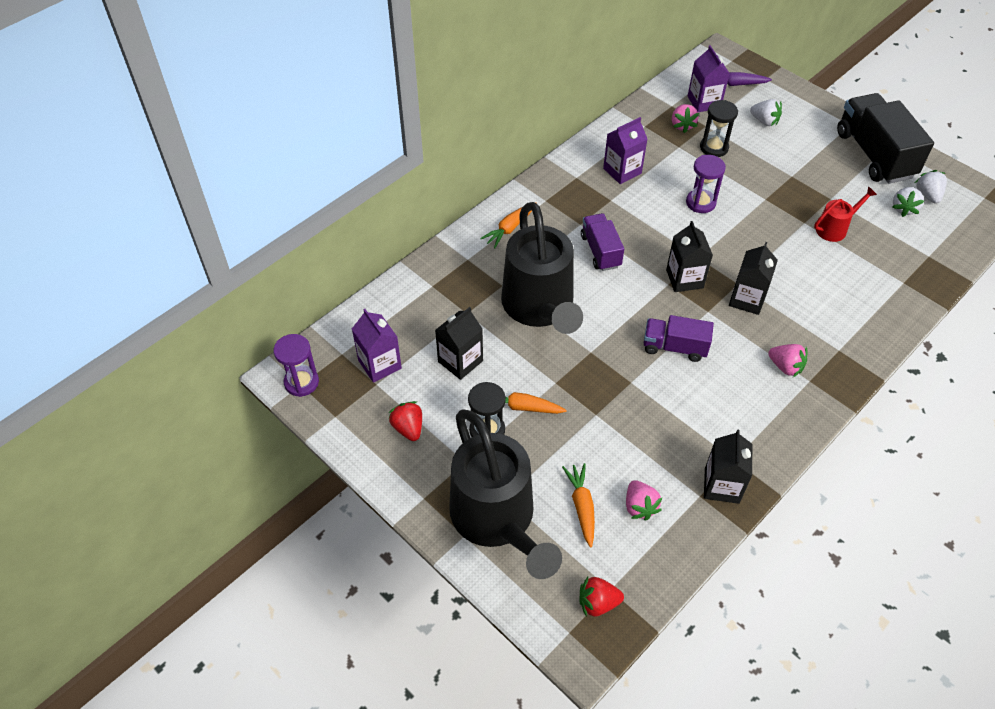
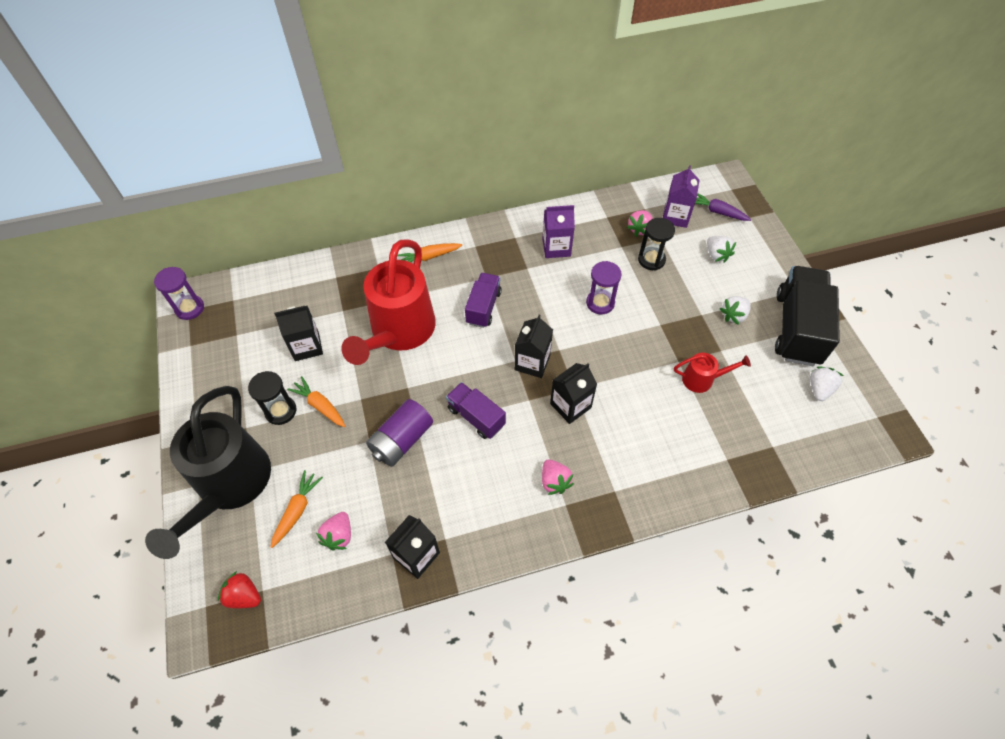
camera: 30 degrees right, 5 degrees up
(379, 364) = (250, 321): purple carton -> none
(408, 428) = (229, 380): red strawberry -> none
(540, 308) = (399, 333): black watering can -> red watering can
(625, 399) = (402, 440): none -> purple battery
(903, 208) = (784, 391): white strawberry -> white strawberry (733, 315)

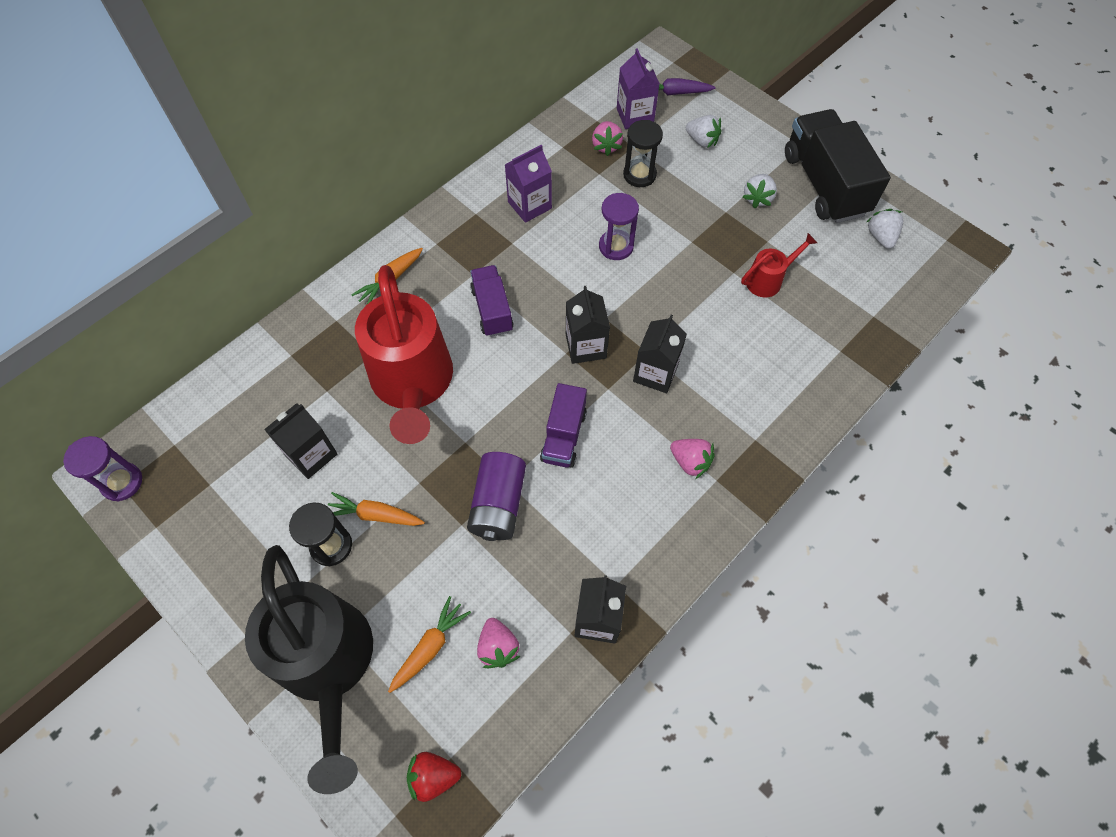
camera: 30 degrees left, 5 degrees up
(297, 510) = (430, 647): orange carrot -> orange carrot turned 45 degrees clockwise
(476, 417) = (563, 436): purple truck -> purple truck turned 90 degrees counterclockwise

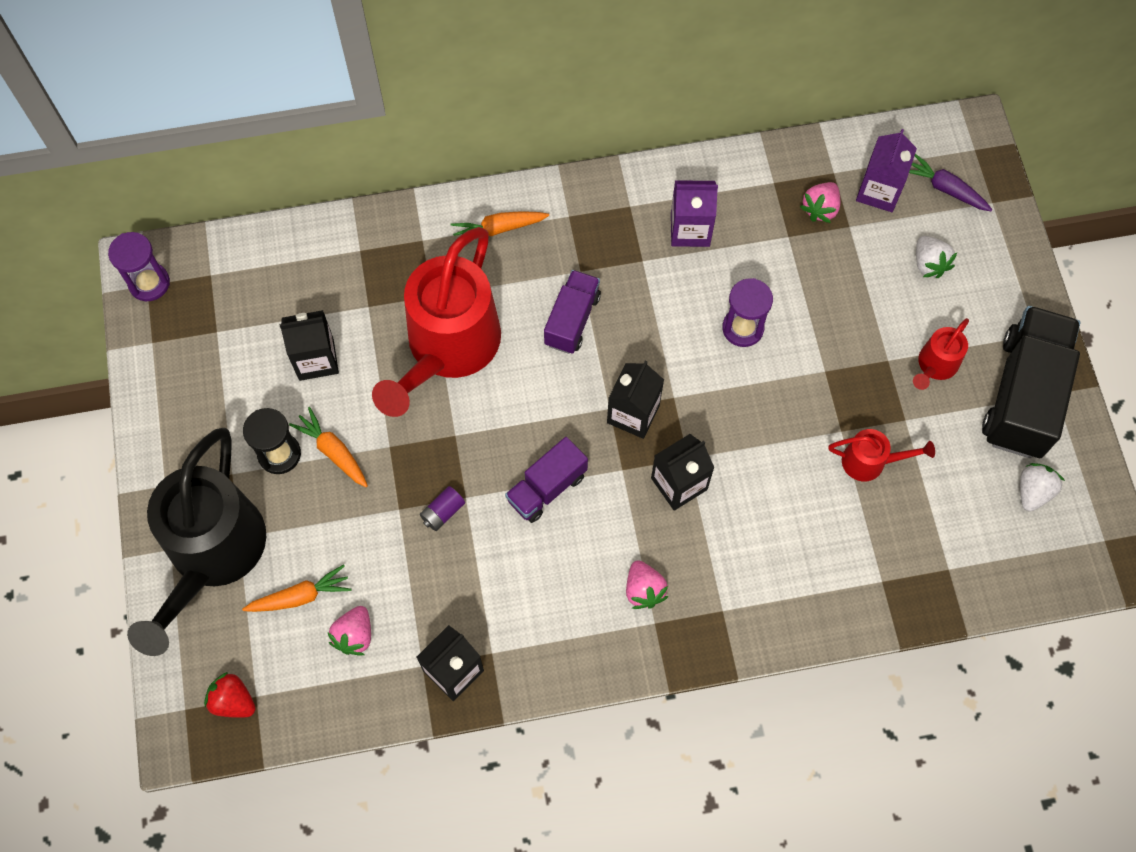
camera: 35 degrees right, 5 degrees up
(498, 504) = (443, 512): purple battery -> purple battery, size x0.50
(639, 175) = (829, 263): black hourglass -> none
(757, 198) = (934, 366): white strawberry -> red watering can

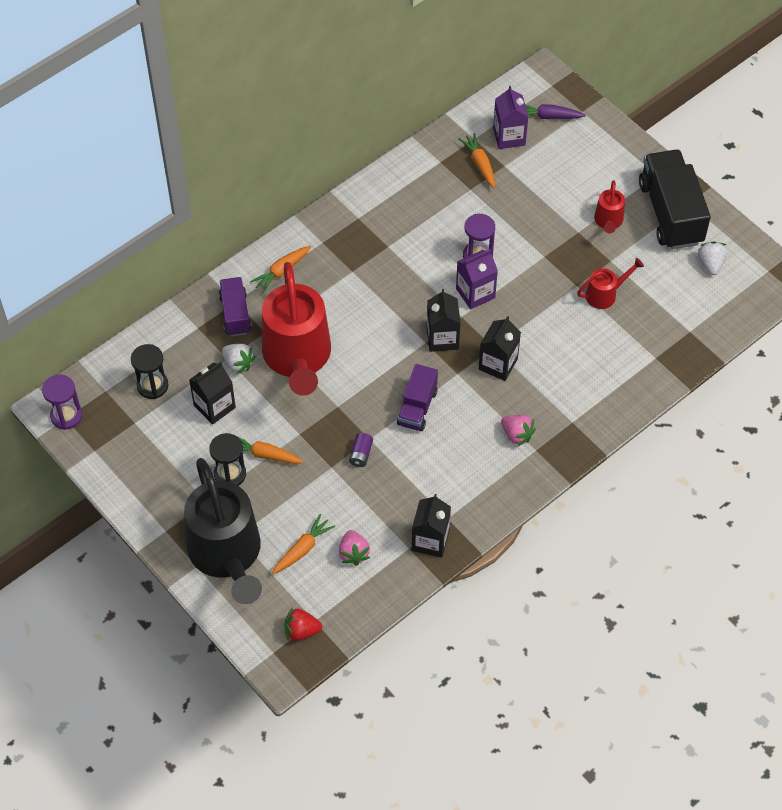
camera: 30 degrees left, 10 degrees down
(265, 296) = (152, 386): none -> black hourglass
(572, 320) = (366, 302): purple truck -> purple truck (235, 314)
(690, 229) = (406, 214): purple carton -> purple carton (475, 293)
(820, 209) = (479, 164): pink strawberry -> orange carrot
(929, 264) = (567, 165): white strawberry -> white strawberry (238, 363)

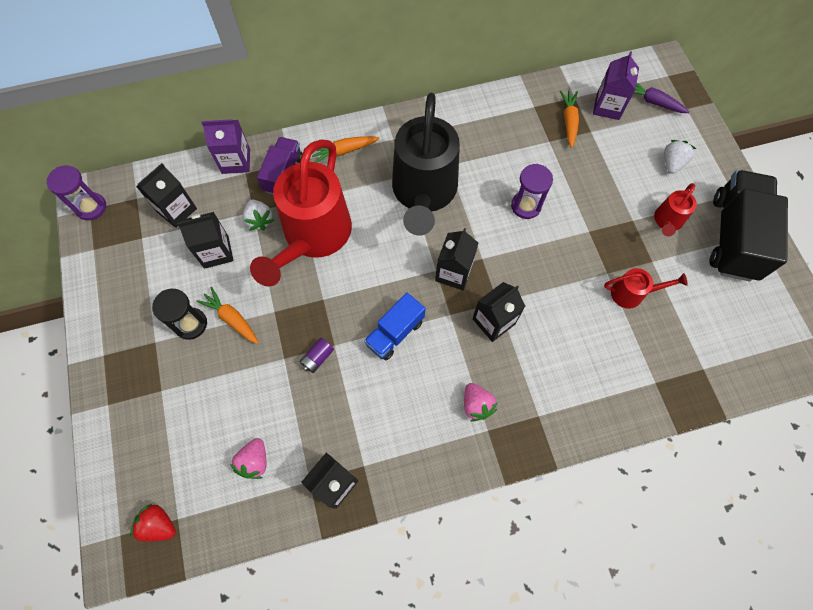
camera: 25 degrees right, 10 degrees up
(152, 386) = (177, 210): black hourglass -> black carton
(227, 556) = (140, 407): black watering can -> black watering can (423, 194)
(303, 549) = (211, 433): orange carrot -> none
(417, 407) = (395, 333): purple truck -> blue truck
(475, 293) = (506, 241): purple carton -> purple carton (236, 161)
(710, 264) = (754, 305): white strawberry -> white strawberry (672, 163)

